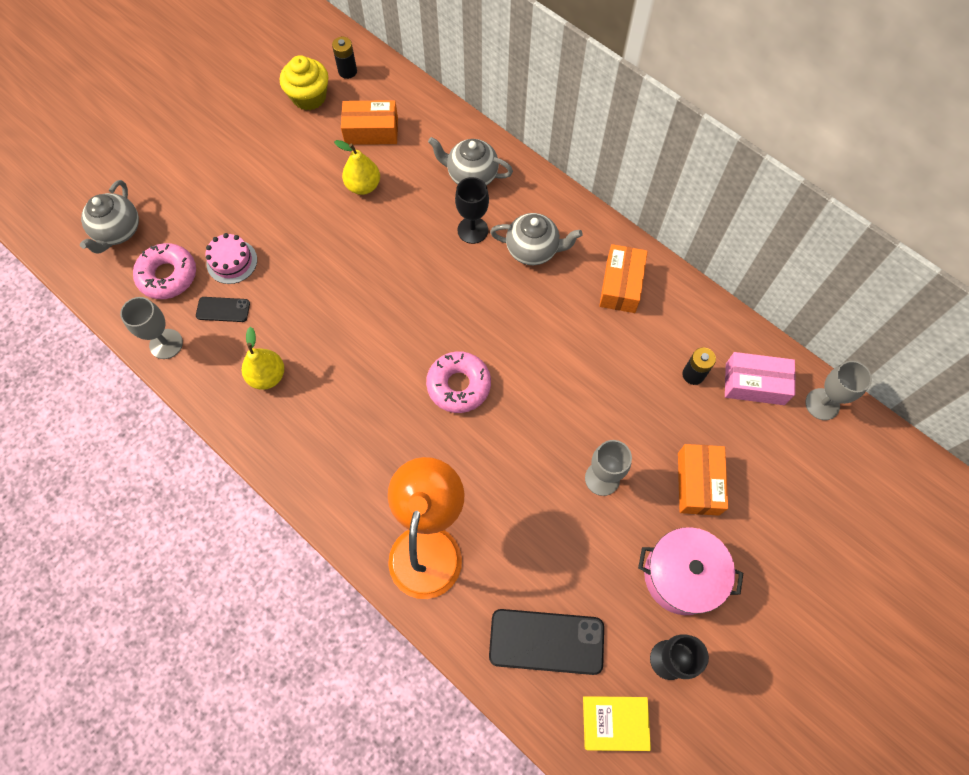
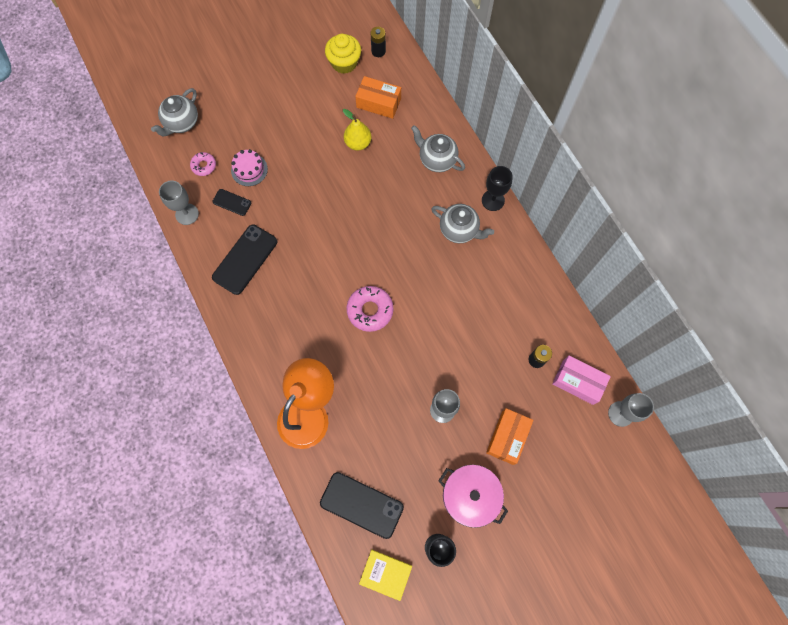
camera: 20 degrees right, 5 degrees up
(168, 275) = (204, 166): pink donut -> pink donut, size x0.59
(267, 376) = (245, 259): yellow pear -> black phone
(472, 230) = (422, 201): black goblet -> black goblet (493, 200)
(621, 285) = (511, 277): orange box -> none

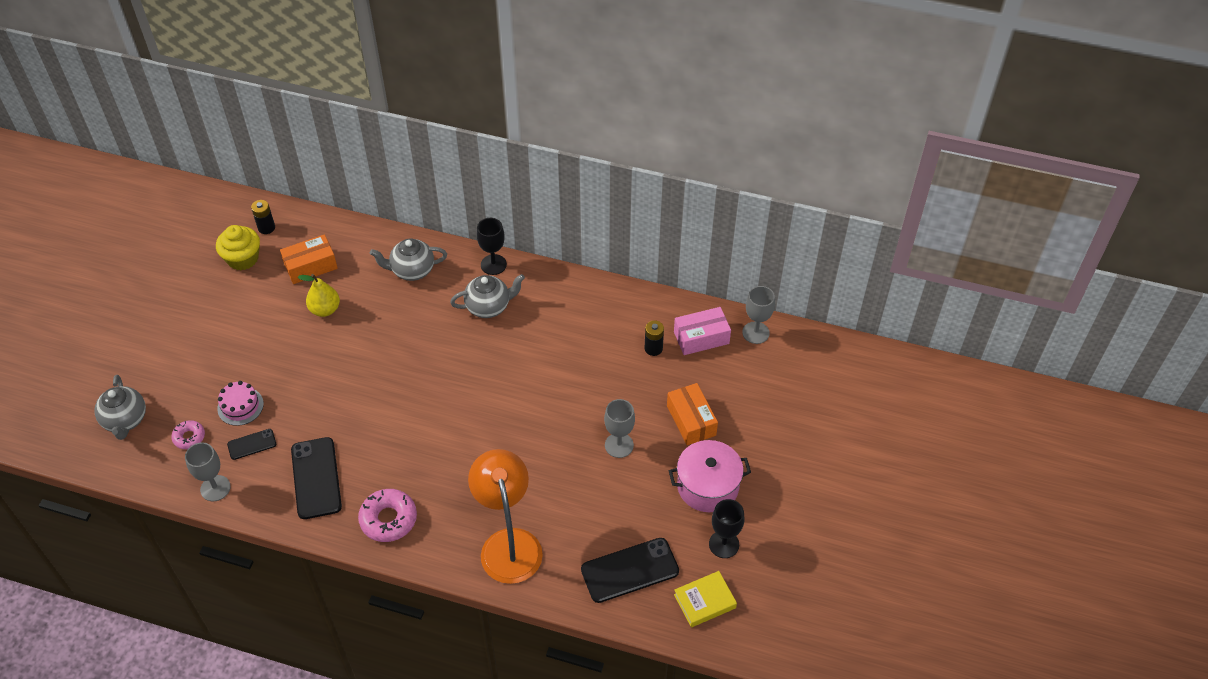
camera: 45 degrees left, 20 degrees down
(370, 310) = (477, 424): pink donut -> pink donut (388, 519)

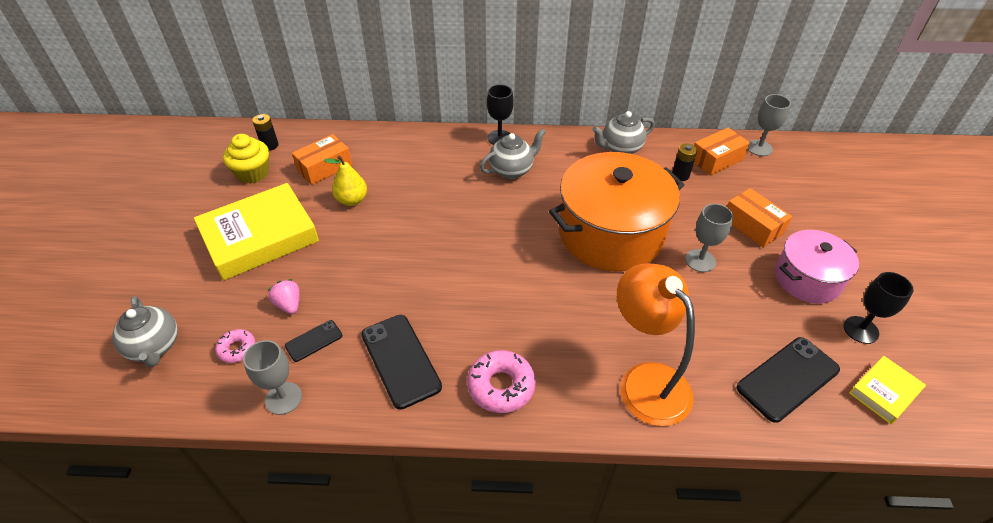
camera: 15 degrees left, 5 degrees down
(232, 332) = (260, 237): none -> yellow book
(240, 406) = (289, 305): pink cake -> pink strawberry
(412, 271) = (425, 155): grey teapot -> grey teapot (620, 149)
(550, 399) = (610, 234): none -> orange pot
(701, 338) = (716, 160): pink box -> orange box

